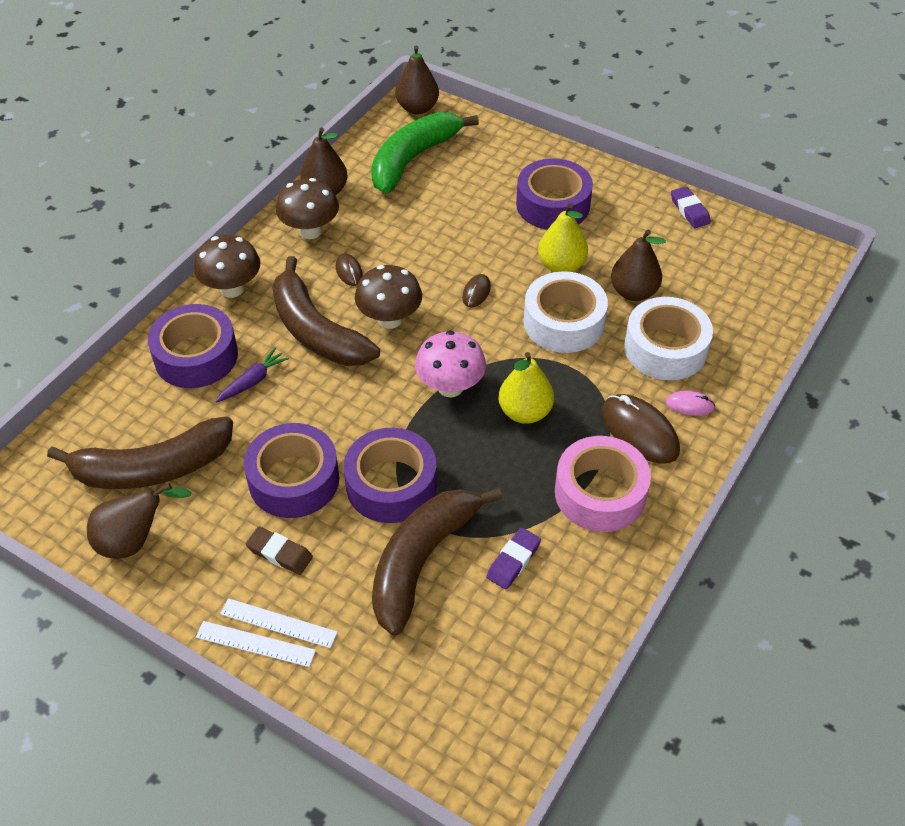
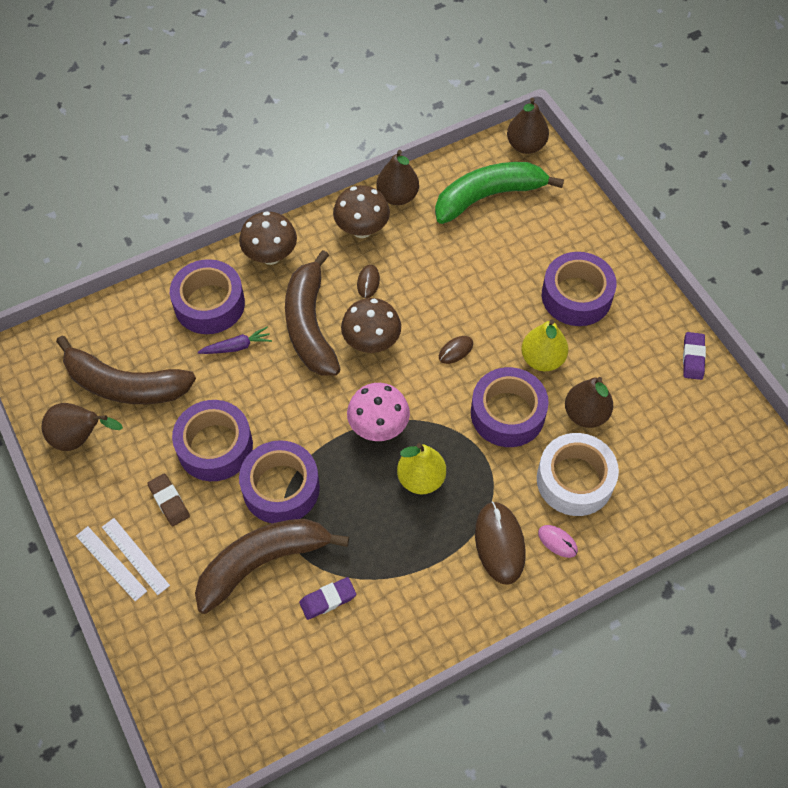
camera: 30 degrees right, 10 degrees up
(564, 322) = (507, 413): white tape -> purple tape
(600, 493) = (431, 580): pink tape -> none

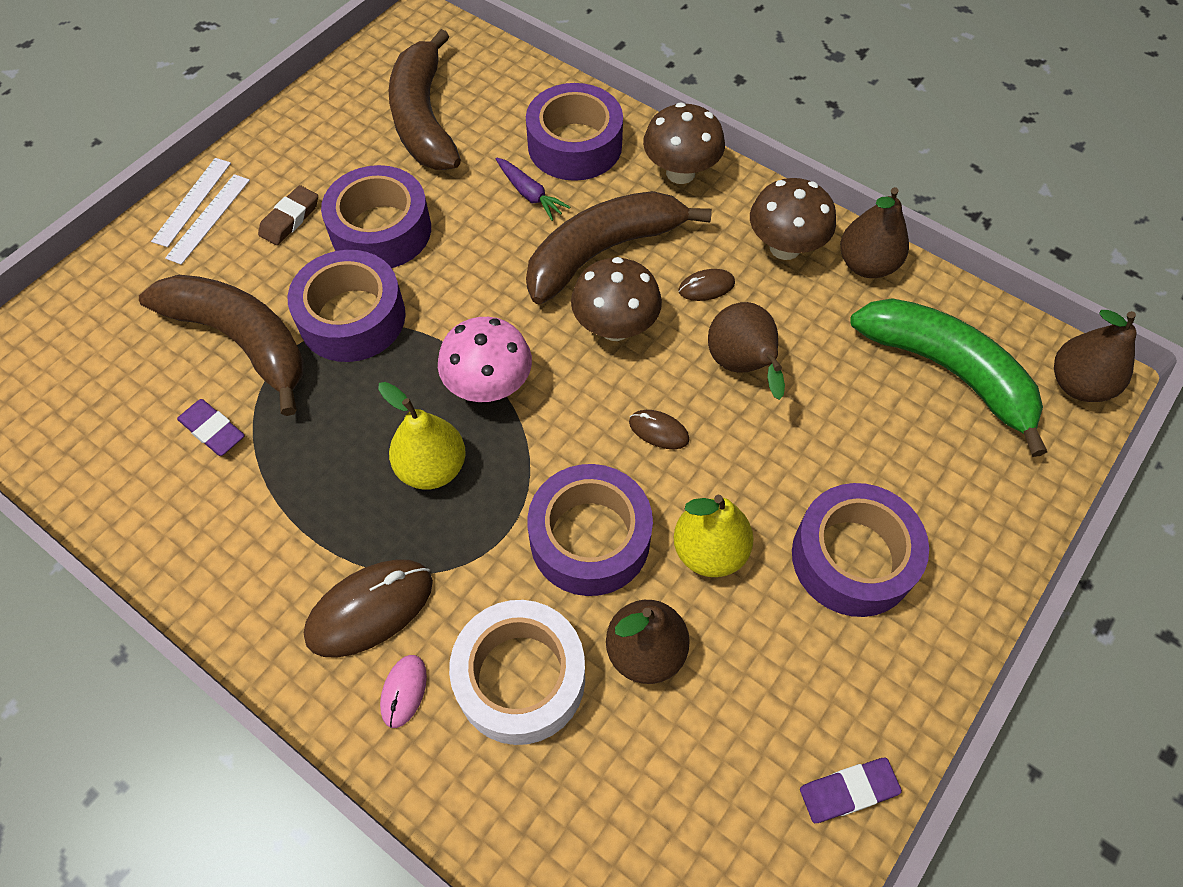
camera: 65 degrees right, 0 degrees up
(79, 438) = (338, 110): brown pear -> brown pear (742, 366)

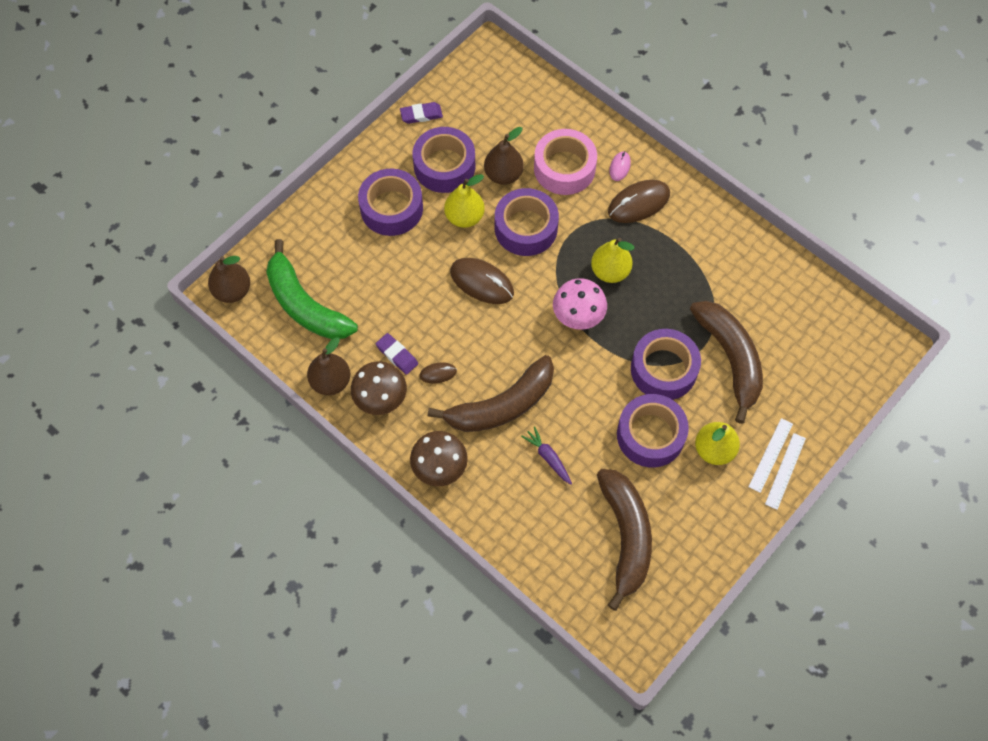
camera: 175 degrees left, 5 degrees up
(212, 430) = (736, 302): purple eraser -> purple eraser (397, 355)
(242, 340) = (730, 359): brown banana -> brown banana turned 150 degrees counterclockwise
(290, 219) = (714, 450): brown eraser -> yellow pear
(520, 678) = (564, 168): white tape -> pink tape
(574, 145) = (513, 500): purple tape -> purple tape (444, 166)
(615, 327) = (499, 349): brown mushroom -> none
(658, 431) = (482, 282): brown mouse -> brown mouse, size x1.94
(742, 366) = (426, 317): brown pear -> none

